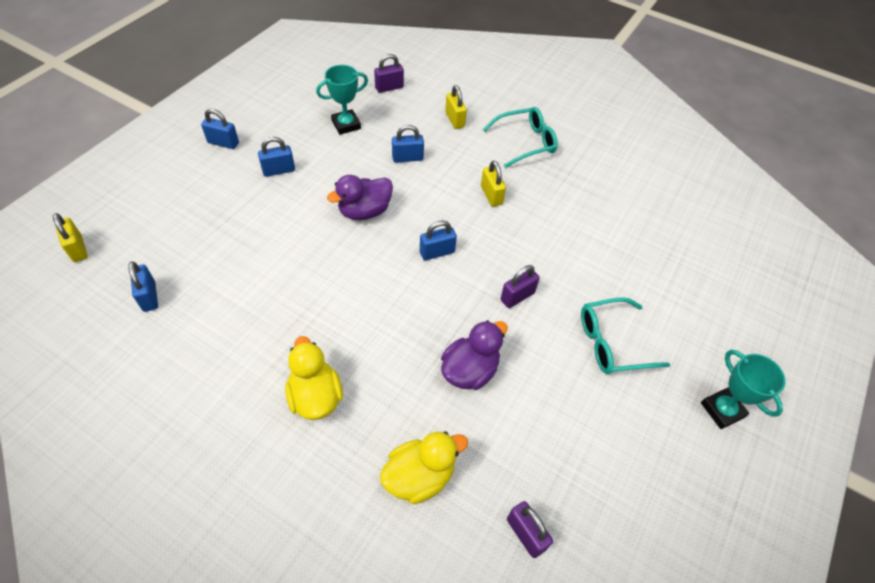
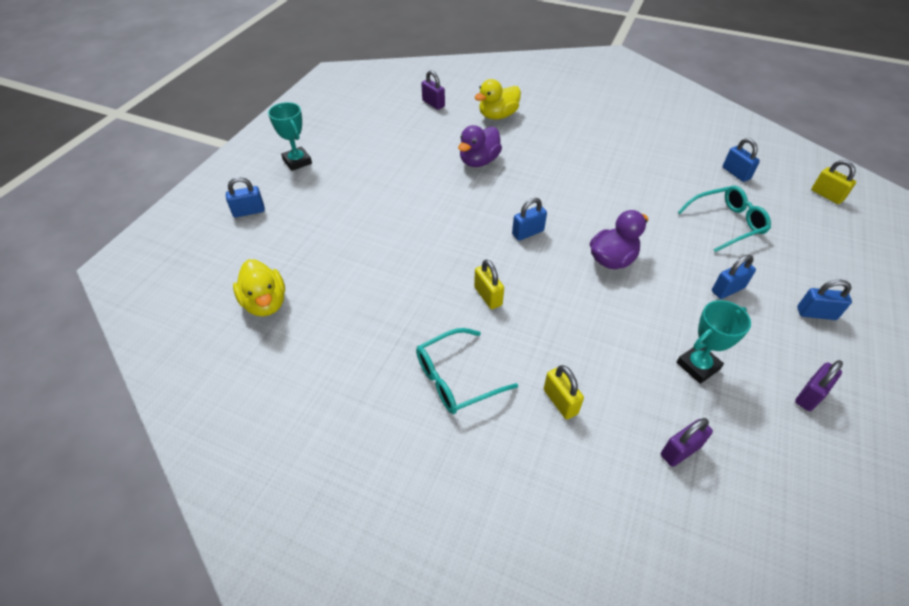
camera: 175 degrees right, 5 degrees down
(315, 396) = (577, 138): yellow duck -> yellow duck (265, 303)
(407, 158) = (597, 328): blue padlock -> blue padlock (249, 211)
(517, 296) = (449, 208): purple padlock -> purple padlock (810, 395)
(612, 343) = (371, 188): turquoise glasses -> turquoise glasses (726, 223)

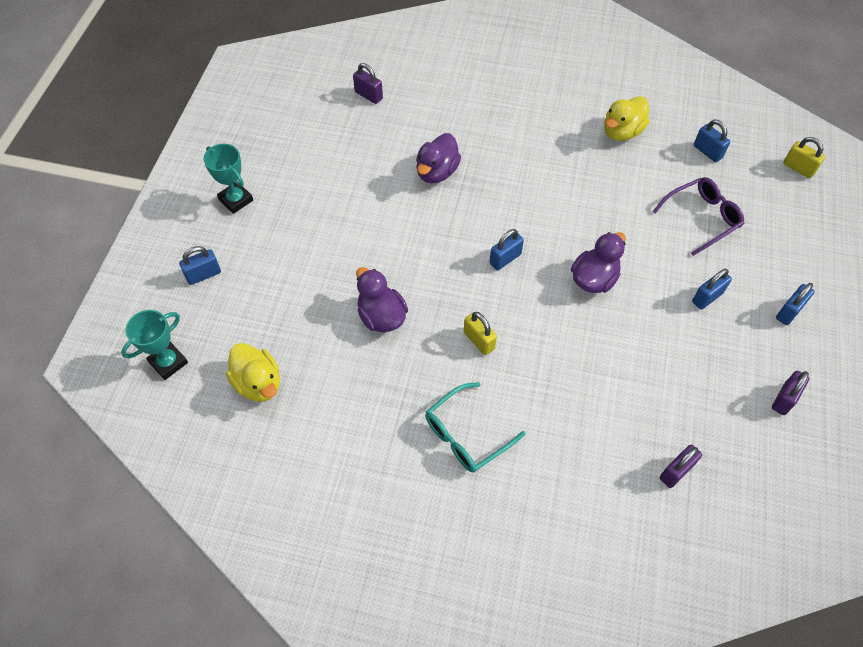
camera: 10 degrees left, 10 degrees up
(398, 264) = (381, 316): none -> purple duck
(498, 116) = (445, 104): yellow duck -> yellow duck (622, 132)
(560, 401) = (566, 442): yellow padlock -> none
(698, 366) = (685, 385): turquoise trophy -> turquoise trophy (168, 362)
(726, 223) = (702, 218): turquoise glasses -> purple glasses
(816, 313) = (789, 312): blue padlock -> blue padlock turned 45 degrees counterclockwise

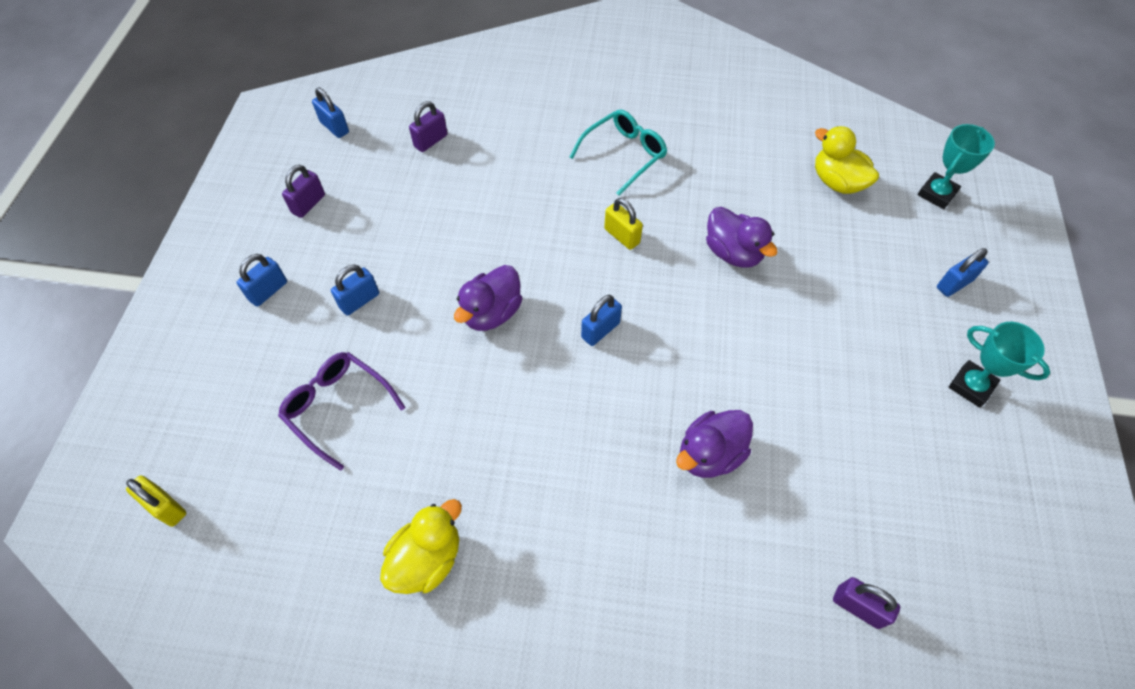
camera: 175 degrees right, 0 degrees up
(437, 172) = (709, 454): purple duck -> purple duck turned 150 degrees counterclockwise
(702, 218) = (338, 408): purple glasses -> purple glasses turned 75 degrees clockwise
(707, 152) = (297, 528): blue padlock -> blue padlock (334, 127)

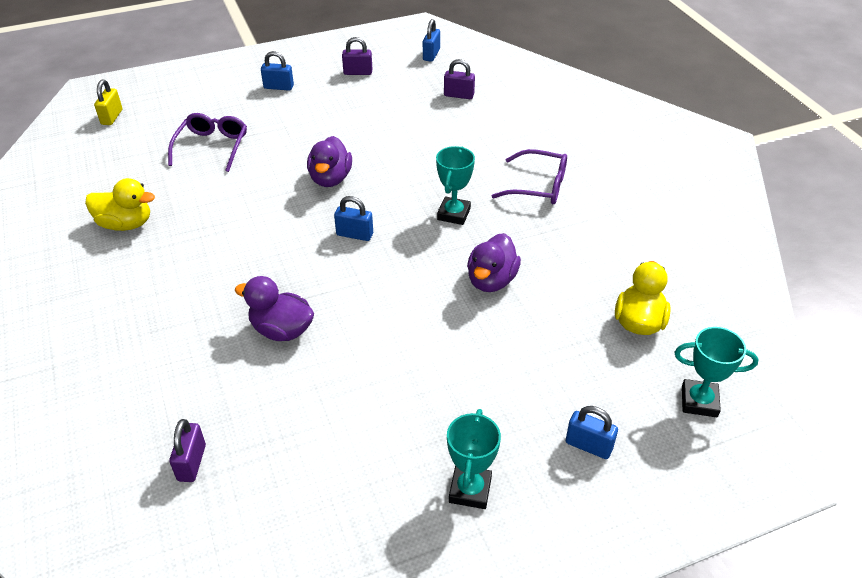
camera: 60 degrees right, 15 degrees down
(359, 301) = (298, 122): blue padlock -> none
(491, 313) = (330, 179): purple duck -> purple duck turned 90 degrees counterclockwise
(622, 236) = (453, 214): yellow padlock -> turquoise trophy
(624, 155) = (538, 186): turquoise glasses -> purple glasses

